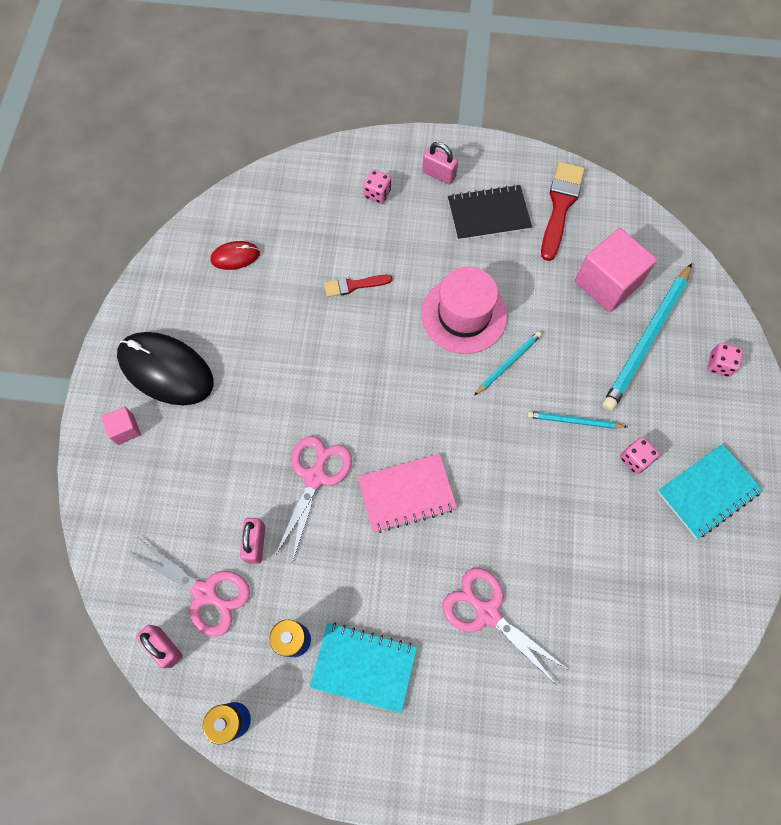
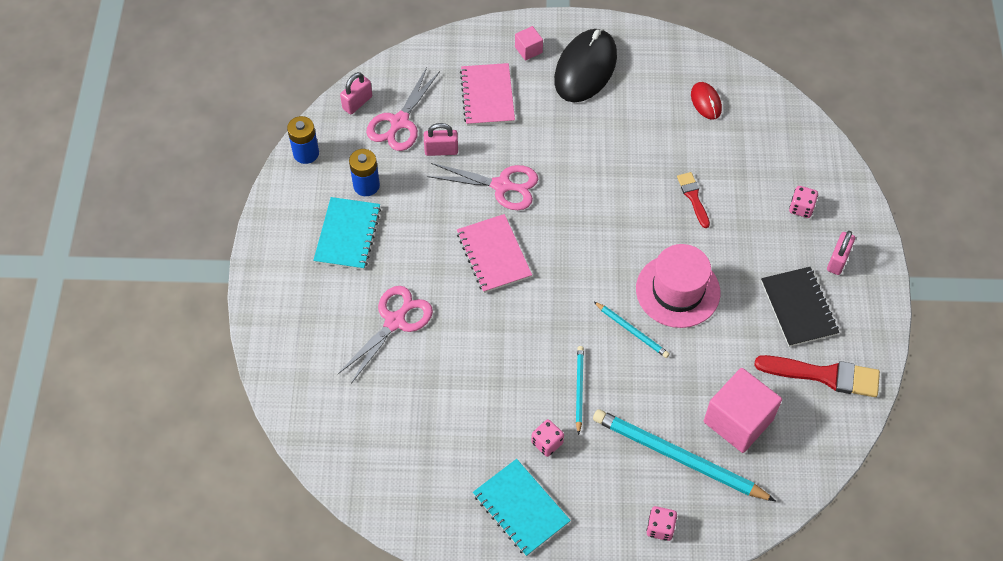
camera: 85 degrees right, 10 degrees down
(185, 482) = (487, 96): none -> pink notebook

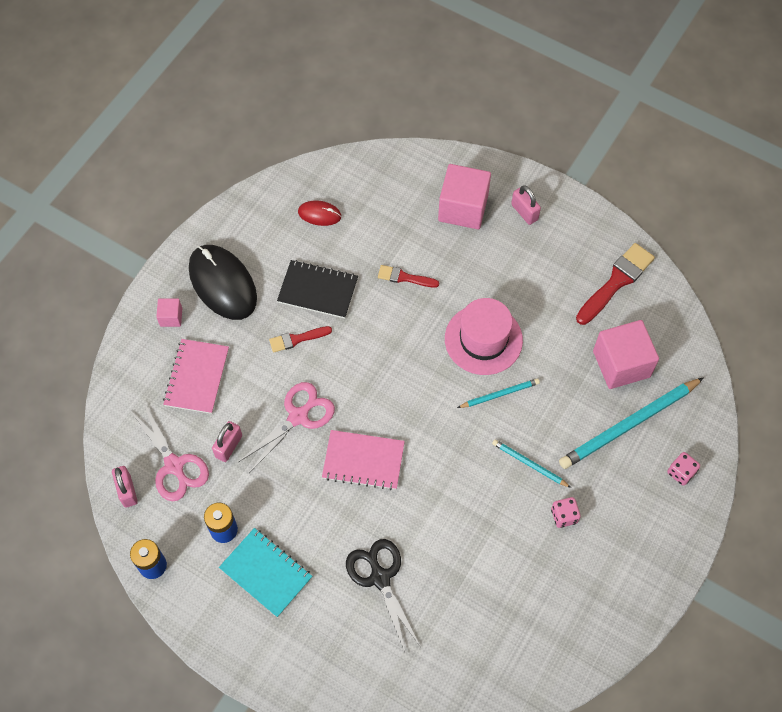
camera: 60 degrees left, 5 degrees up
(395, 321) = (380, 577): pink scissors -> black scissors
(487, 96) = (197, 377): pink notebook -> pink notebook turned 75 degrees clockwise
(521, 508) = (611, 568): turquoise notebook -> none
(573, 147) = (297, 339): none -> red brush
(798, 308) = (549, 264): black notebook -> black notebook (318, 290)
(801, 208) = (463, 208): pink dice -> pink cube

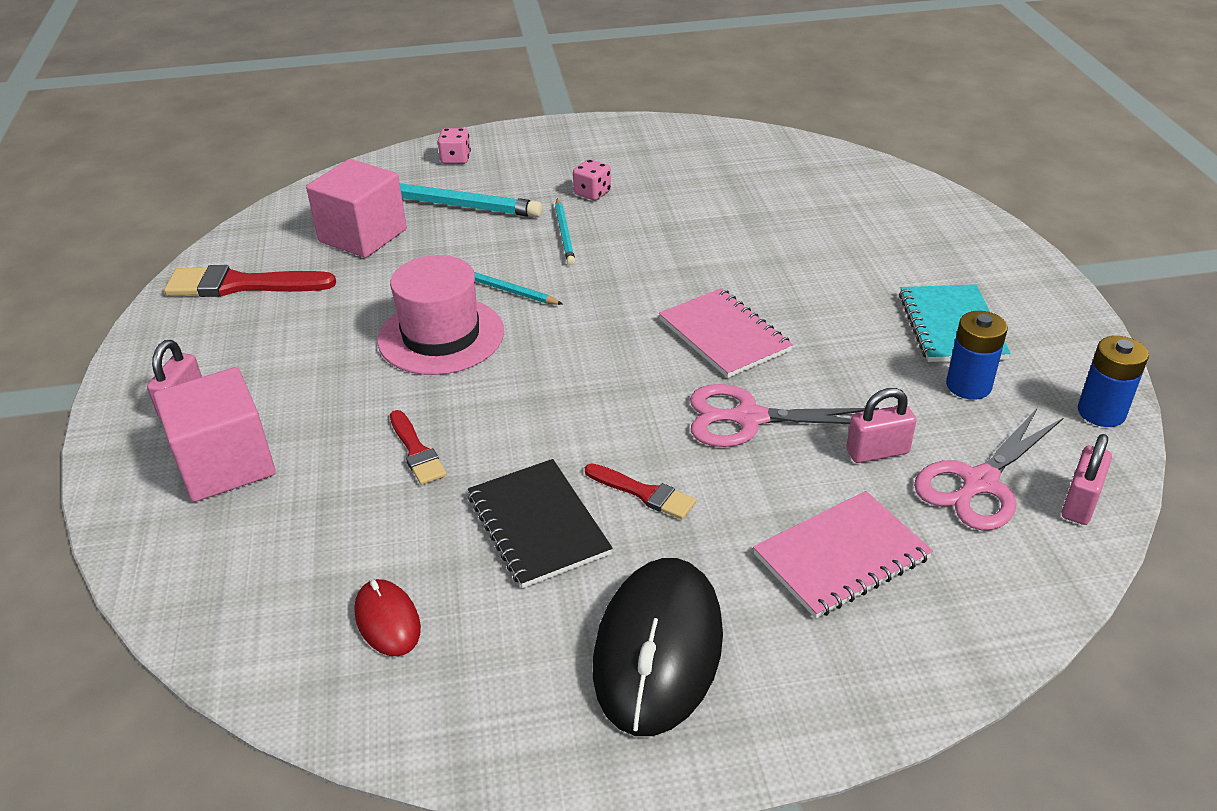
camera: 130 degrees left, 25 degrees down
(171, 317) = (798, 670): pink cube -> none
(174, 466) = (979, 483): pink scissors -> pink scissors turned 150 degrees counterclockwise
(380, 577) = (824, 256): black scissors -> none

